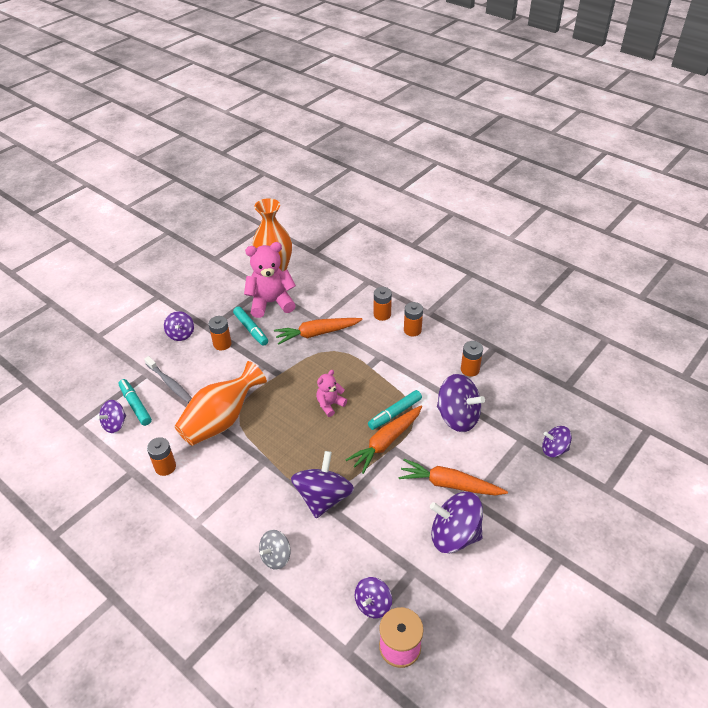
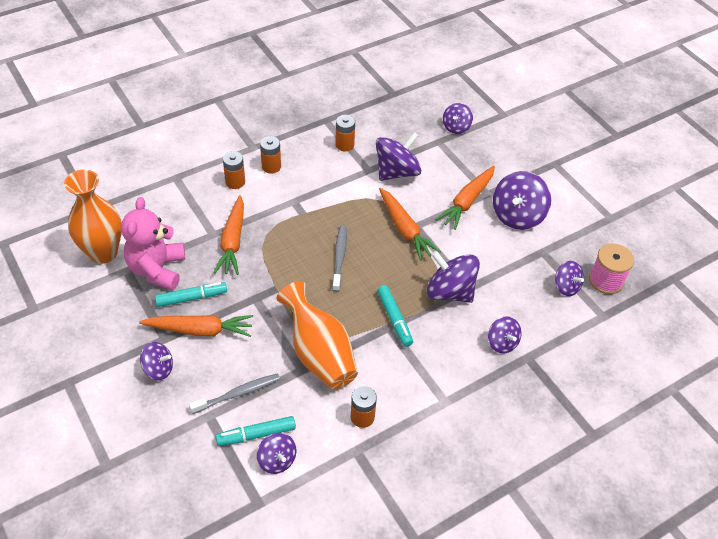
camera: 75 degrees left, 5 degrees up
(222, 344) = (200, 330): orange battery -> orange carrot
(276, 556) = (502, 343): grey spinning top -> purple spinning top
(330, 404) = (339, 257): pink teddy bear -> grey toothbrush
(395, 413) = (373, 212): turquoise marker -> turquoise marker (394, 319)

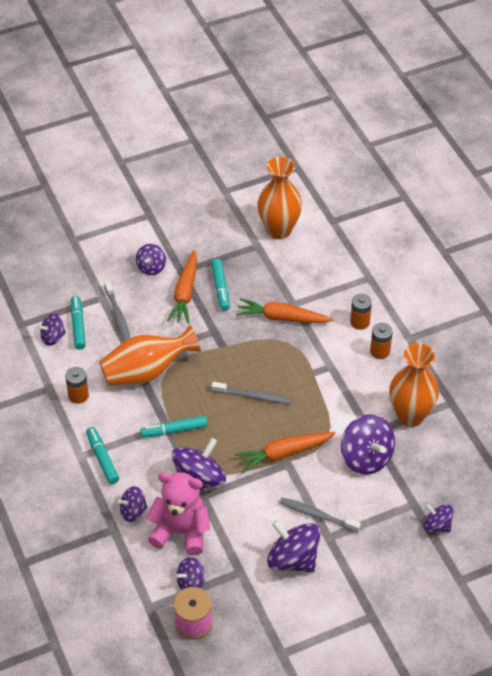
camera: 100 degrees right, 0 degrees up
(157, 269) = (255, 265): pink teddy bear -> pink teddy bear (181, 531)
(344, 145) = (410, 415): orange battery -> orange vase
(444, 380) = (102, 459): none -> turquoise marker
(467, 202) = (317, 515): orange carrot -> grey toothbrush

